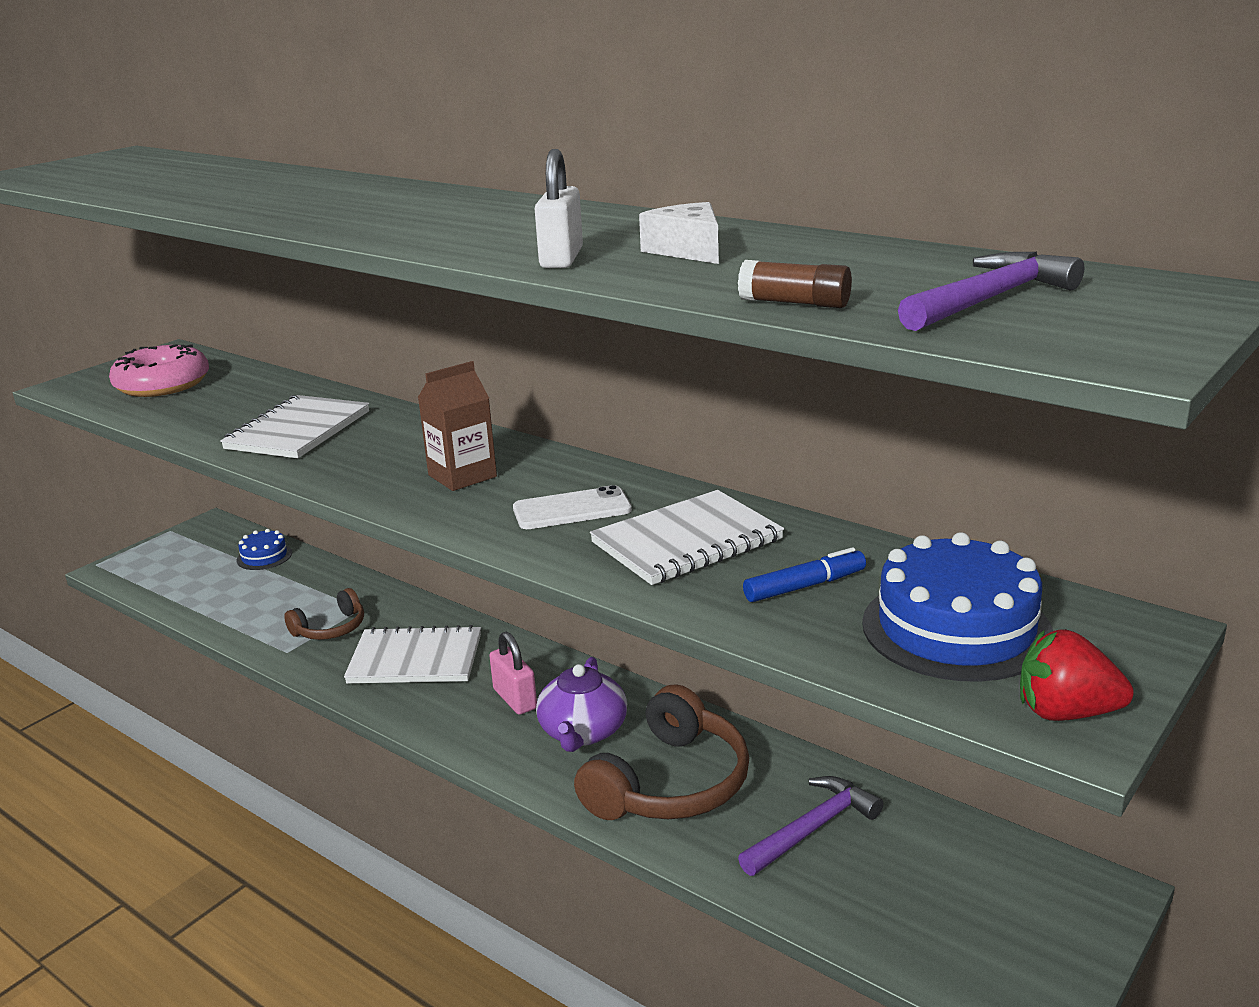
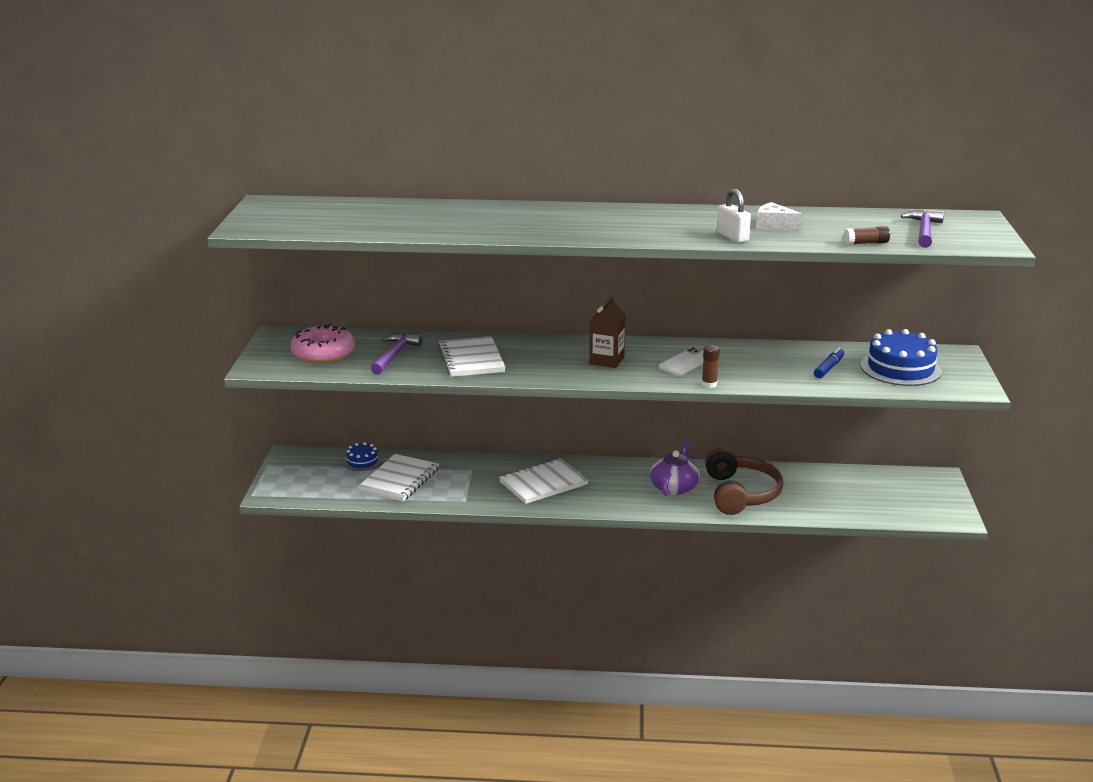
camera: 35 degrees left, 0 degrees up
(330, 628) = (471, 484): brown headphones -> none
(515, 699) = (622, 484): pink padlock -> none
(539, 558) = (709, 384): none -> brown glue stick
(582, 732) = (674, 487): purple teapot -> purple teapot turned 135 degrees counterclockwise
(686, 541) = (757, 363): white notebook -> white notebook (399, 480)
(812, 828) = (817, 490): purple hammer -> purple hammer (394, 355)
(1066, 713) = (968, 384): red strawberry -> none

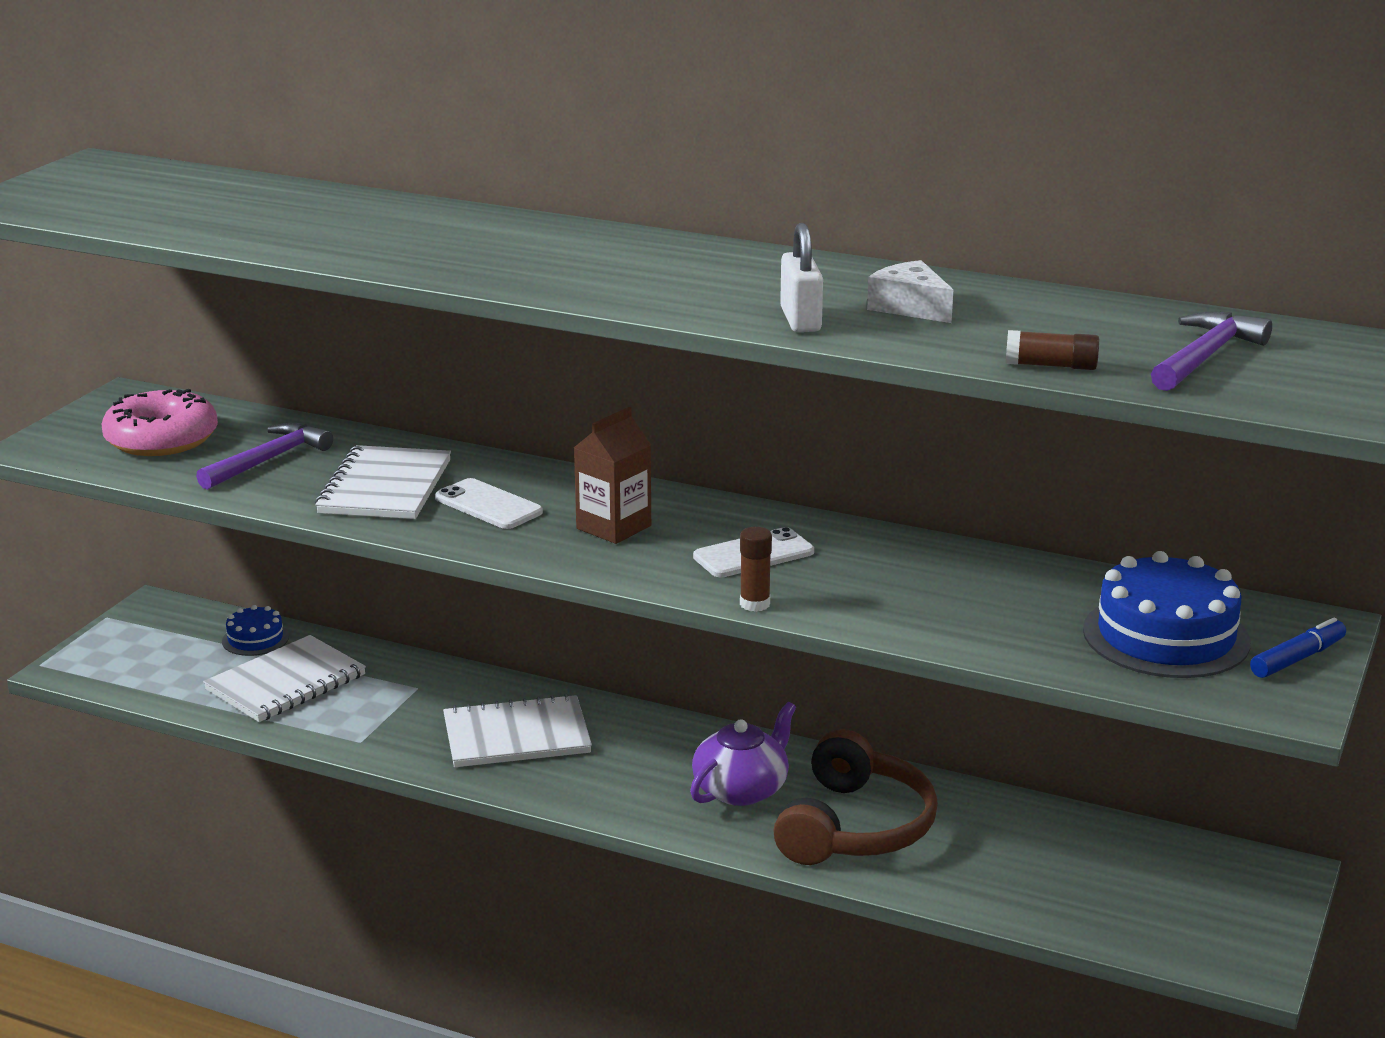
camera: 20 degrees right, 0 degrees up
(534, 360) = (488, 505): none -> white phone
(829, 368) = (1019, 611): blue marker -> blue marker (1297, 659)

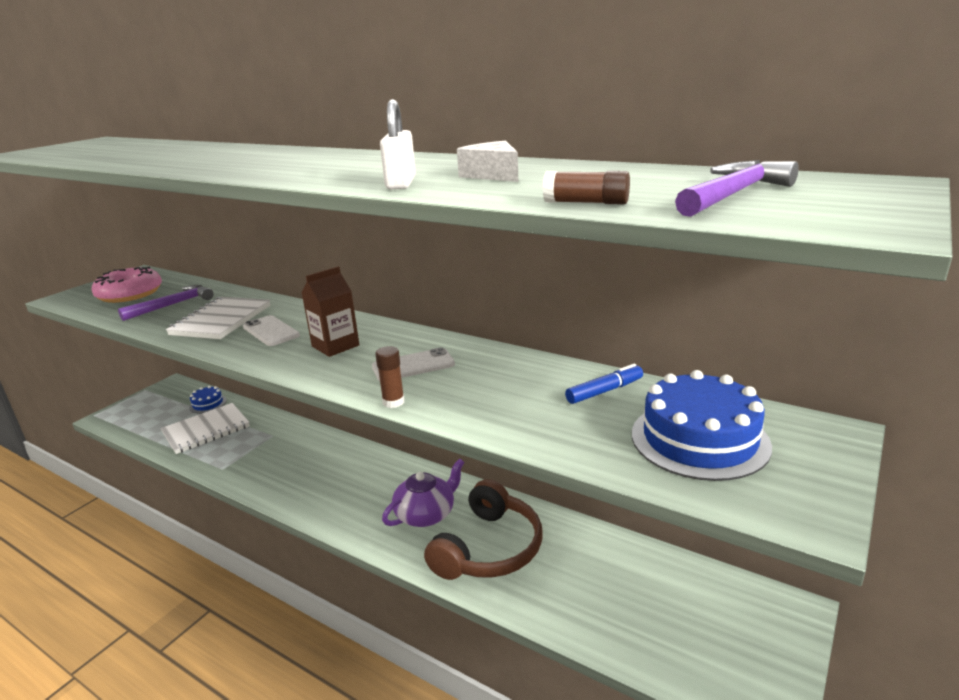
camera: 10 degrees right, 0 degrees up
(516, 736) = (310, 469): white notebook -> none
(1297, 659) = (814, 465): blue marker -> blue marker (604, 391)

